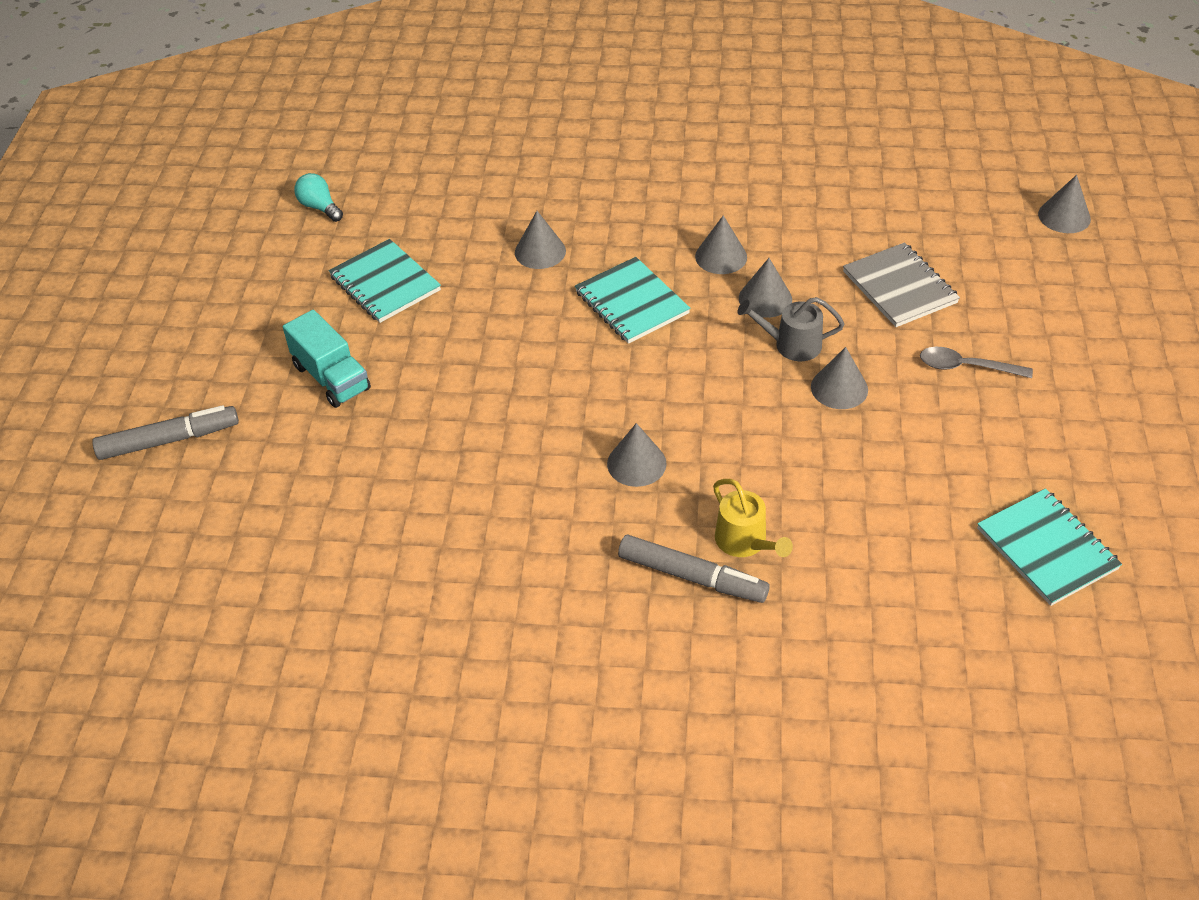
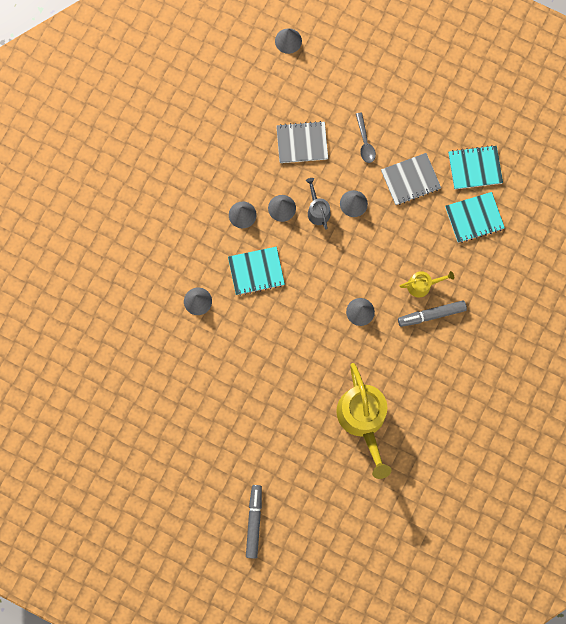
camera: 70 degrees left, 30 degrees up
(320, 207) = (107, 404): turquoise light bulb -> none
(331, 377) = (245, 433): turquoise truck -> none
(385, 283) = (186, 387): turquoise notebook -> turquoise notebook (474, 218)
(424, 535) = (363, 419): none -> yellow watering can
(692, 577) = (431, 314): grey marker -> grey marker turned 150 degrees counterclockwise
(792, 345) = (317, 210): grey watering can -> grey watering can turned 135 degrees clockwise
(945, 454) = (410, 180): none -> grey notebook
(966, 367) = (365, 142): grey spoon -> grey spoon turned 45 degrees counterclockwise

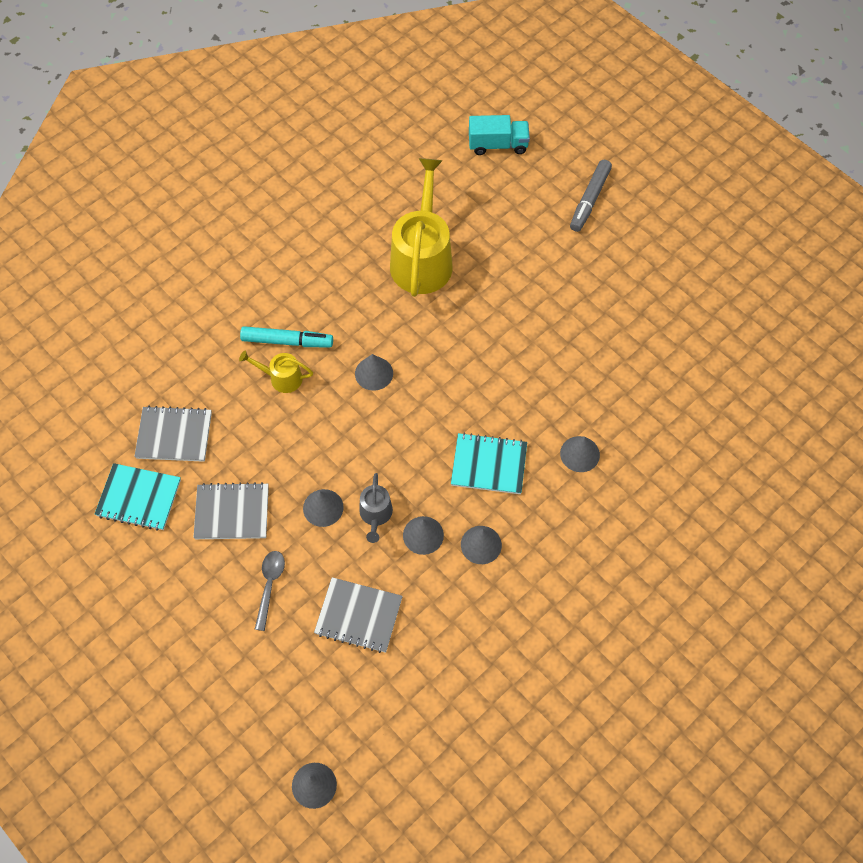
camera: 160 degrees left, 15 degrees down
(344, 550) = (498, 145): none -> turquoise truck
(431, 314) = (287, 341): grey marker -> turquoise marker
(474, 218) = (174, 435): turquoise notebook -> grey notebook

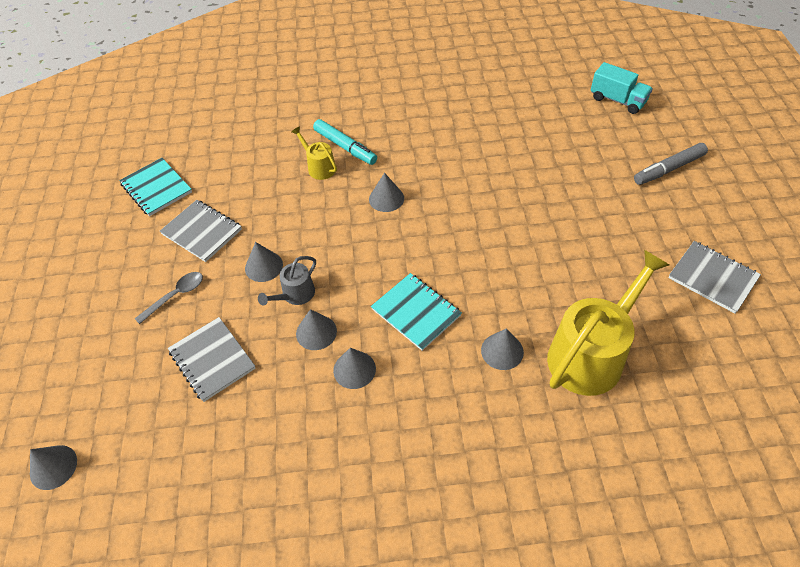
camera: 40 degrees right, 10 degrees down
(174, 435) = (216, 164): grey notebook -> grey notebook (712, 278)
(422, 259) = (491, 144): yellow watering can -> yellow watering can (590, 354)

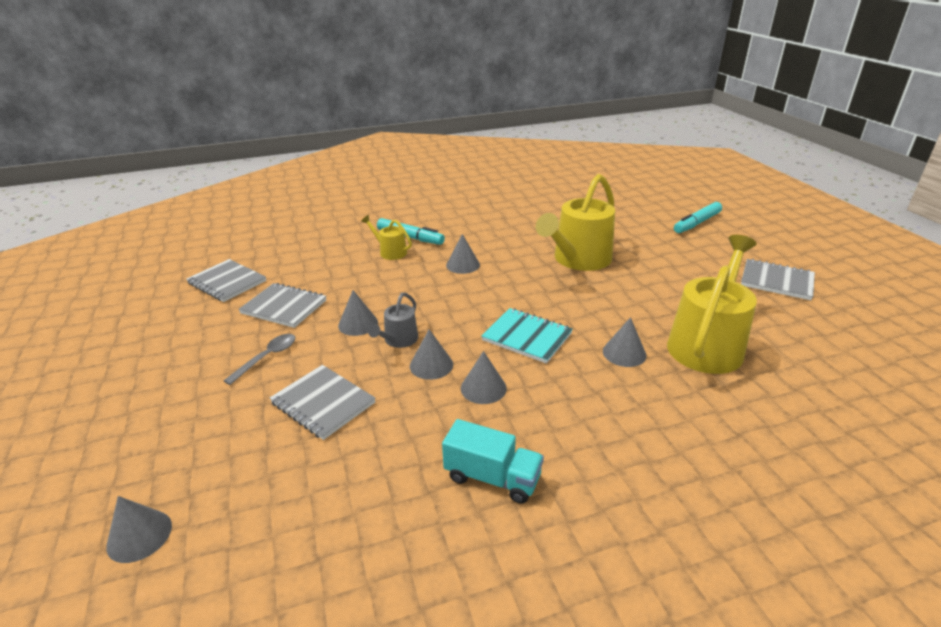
camera: 15 degrees left, 20 degrees down
(156, 188) = (227, 282): turquoise notebook -> grey notebook
(509, 209) = (578, 259): none -> yellow watering can
(617, 100) = (631, 190): turquoise truck -> turquoise truck (492, 477)
(668, 169) = (696, 223): grey marker -> turquoise marker

